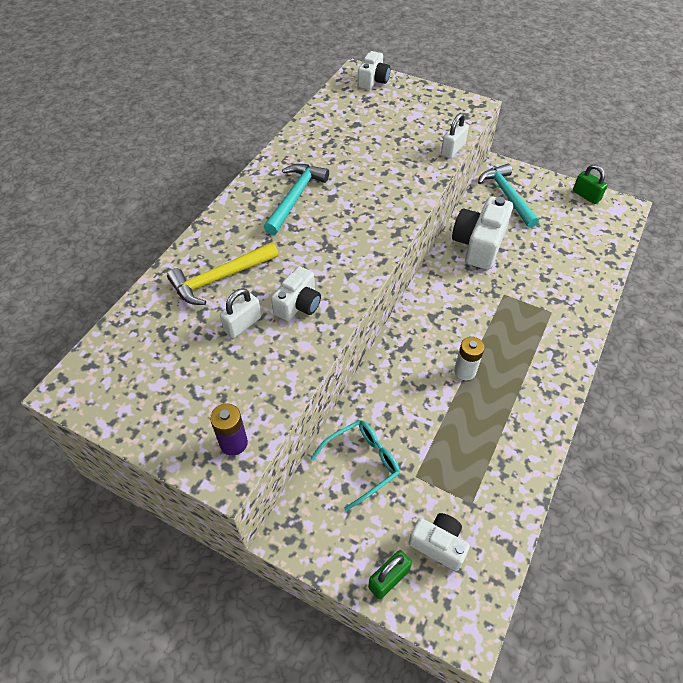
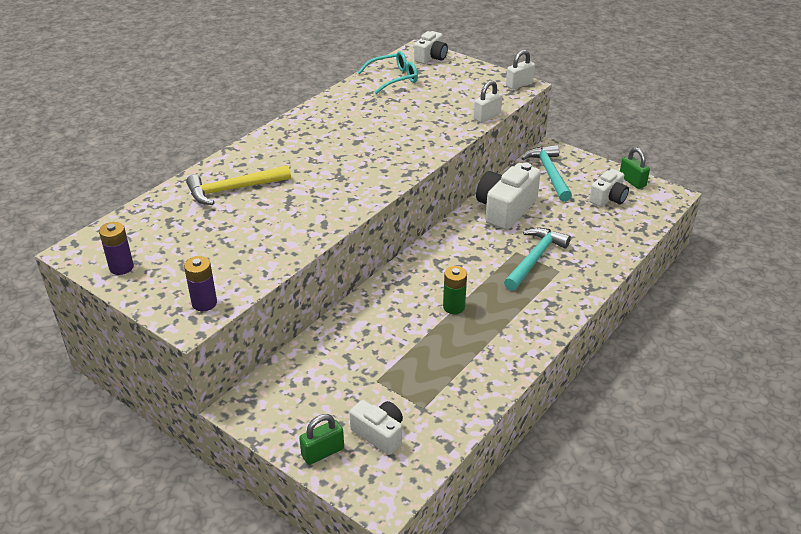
camera: 10 degrees right, 15 degrees down
(126, 406) = (121, 267): none -> purple battery
(243, 324) = (242, 223): white padlock -> white padlock (519, 84)
(295, 197) = (323, 138): turquoise hammer -> turquoise hammer (535, 259)
(298, 304) = (296, 215): white camera -> white camera (608, 198)
(362, 463) = (328, 364): turquoise glasses -> turquoise glasses (393, 78)
(465, 371) = (454, 307): white battery -> green battery

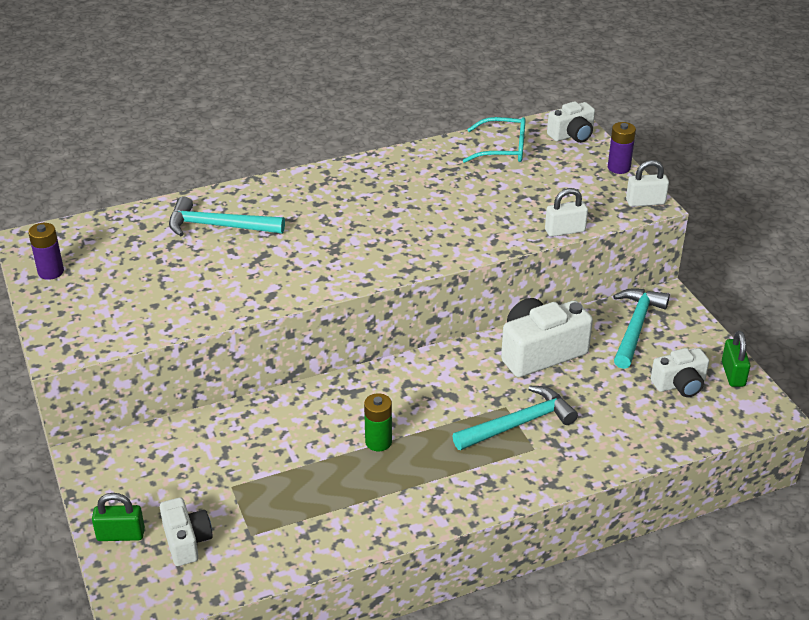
camera: 30 degrees right, 0 degrees up
(204, 303) = (88, 336): purple battery -> purple battery (619, 168)
(233, 189) = (218, 226): yellow hammer -> turquoise hammer

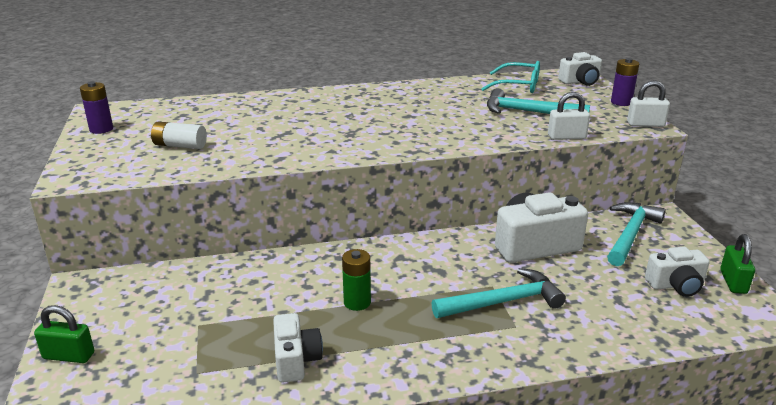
camera: 10 degrees right, 10 degrees down
(154, 288) = (180, 146): none -> white battery
(186, 541) = (129, 370): white camera -> white camera (296, 360)
(218, 226) = (257, 113): turquoise hammer -> turquoise hammer (528, 112)

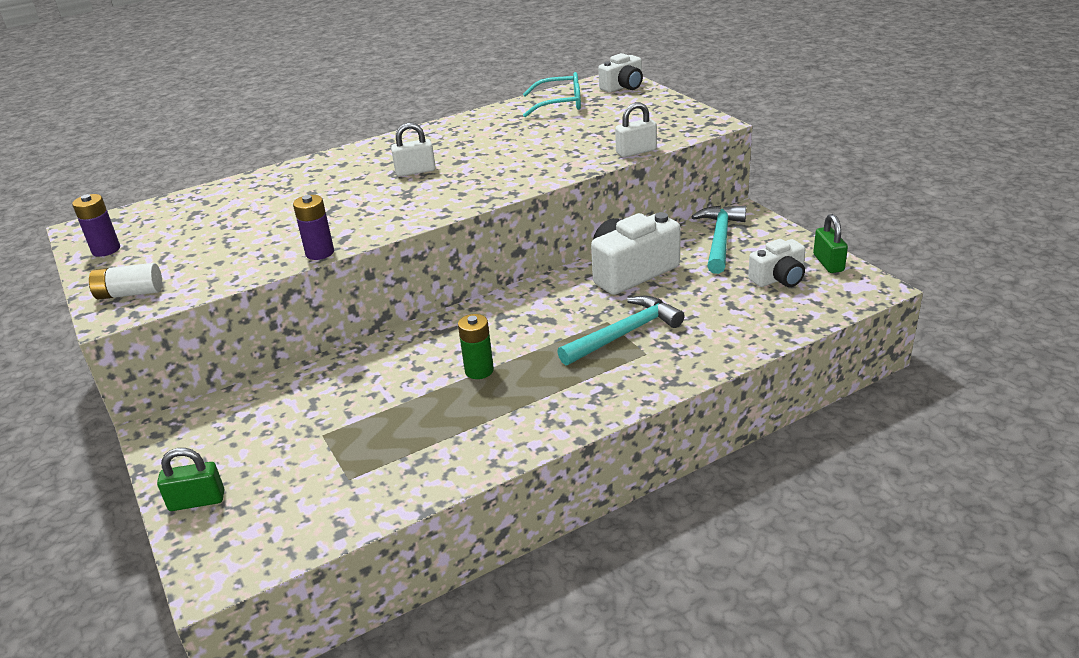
camera: 15 degrees left, 5 degrees up
(180, 146) = (218, 248): white battery -> white battery (130, 293)
(296, 360) = (446, 440): white camera -> none
(528, 112) = (585, 132): turquoise hammer -> none
(621, 102) = (674, 102): purple battery -> purple battery (320, 253)
(645, 124) = (708, 122): white padlock -> white padlock (415, 171)

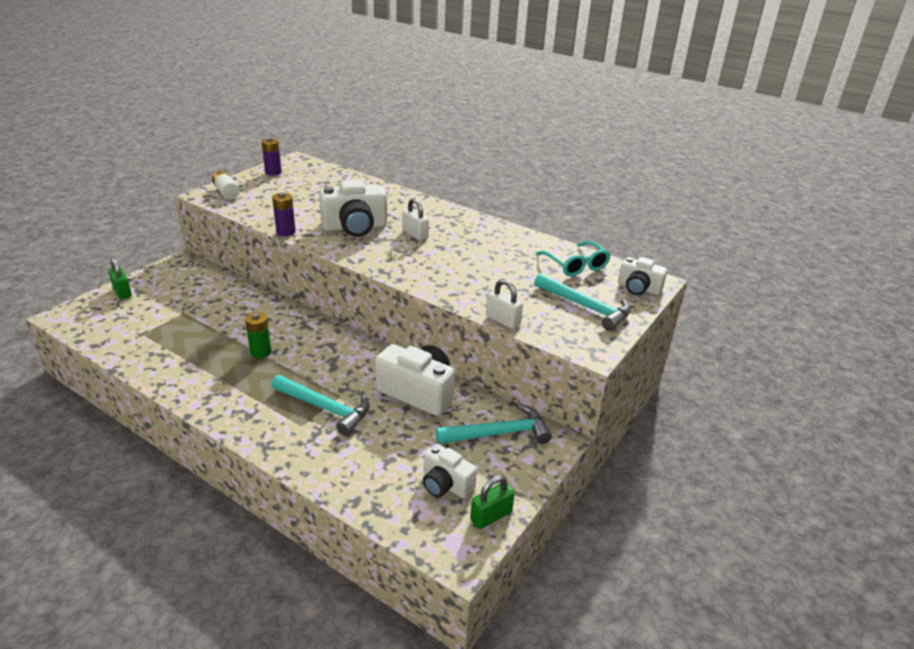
camera: 60 degrees right, 0 degrees up
(357, 205) = (355, 227): none -> white camera
(639, 113) = (585, 307): none -> turquoise hammer

